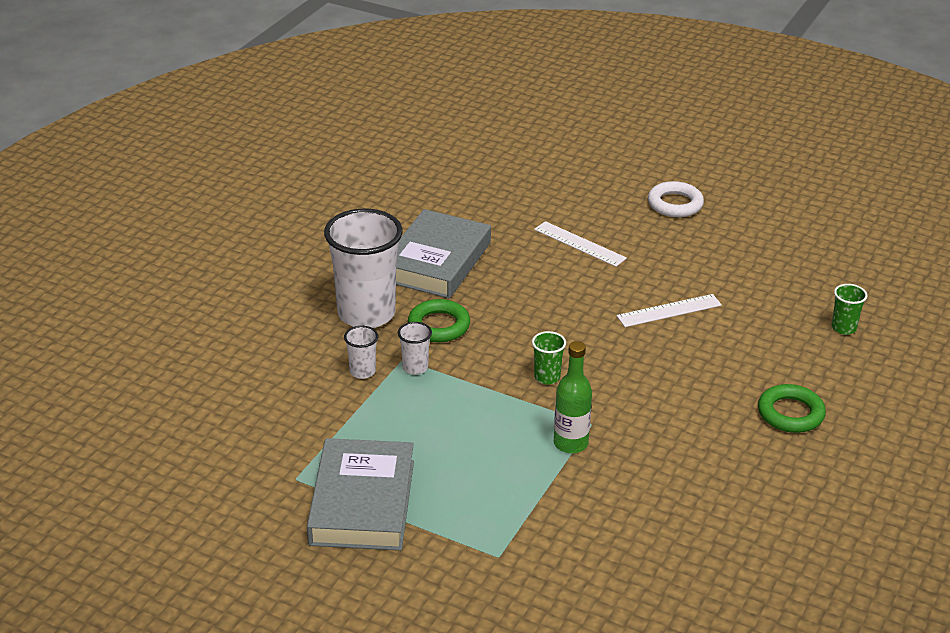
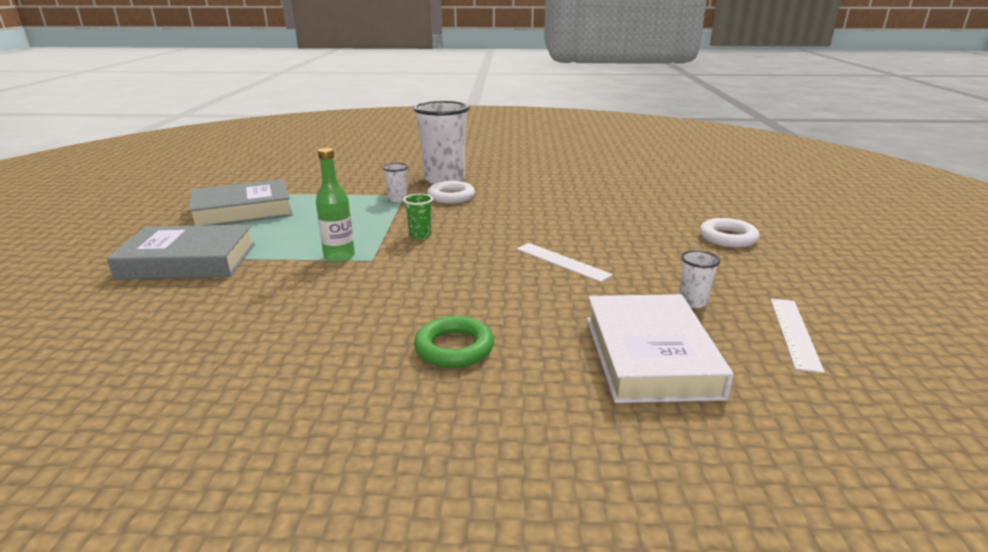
camera: 65 degrees right, 10 degrees down
(362, 371) = (381, 188): white cup -> white cup (692, 302)
(436, 261) = (524, 184): grey book -> grey book (188, 261)
(439, 326) = (451, 196): green ring -> white ring
(579, 244) = (609, 216): white ruler -> white ruler (794, 332)
(843, 328) = (650, 356): green cup -> white book

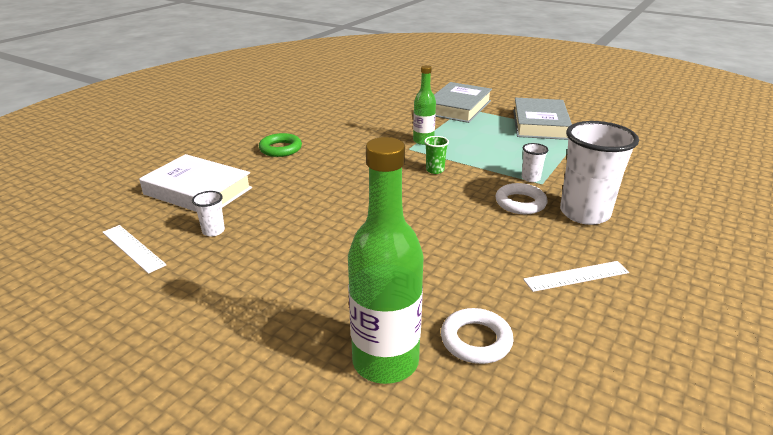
camera: 120 degrees right, 5 degrees up
(562, 261) = (328, 207): white ruler -> white ruler (576, 276)
(687, 200) = (385, 361): none -> green bottle
(728, 238) = (264, 317): white ring -> white ring (476, 340)

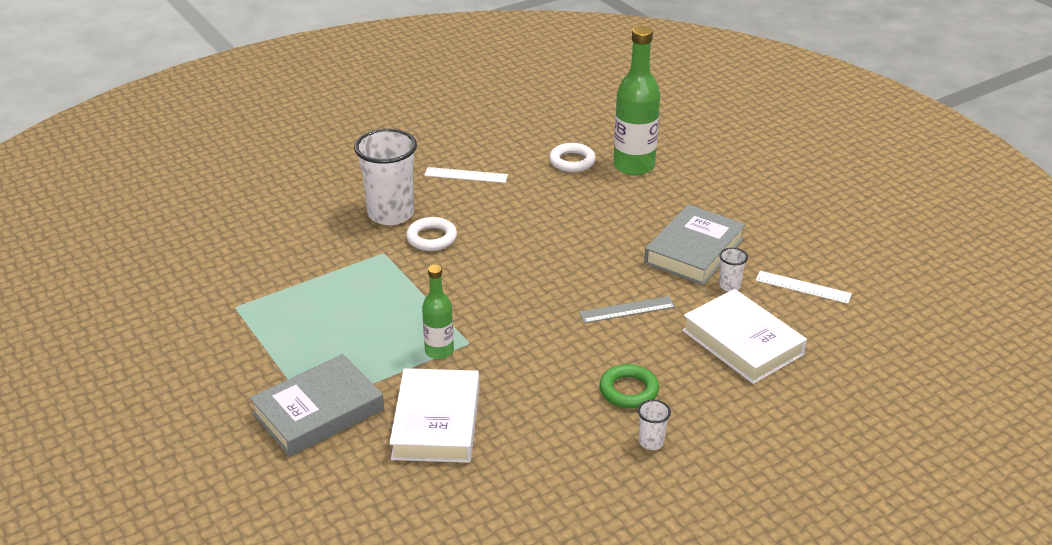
camera: 155 degrees left, 5 degrees up
(133, 248) = (803, 287): white ruler -> white ruler turned 45 degrees counterclockwise
(304, 191) = (627, 310): none -> grey ruler
(390, 116) = (436, 422): none -> white book
(435, 170) = (470, 299): green cup -> none
(530, 178) = (386, 261): white cup -> white cup (651, 442)
(540, 124) = (260, 338): grey book -> grey book (694, 251)

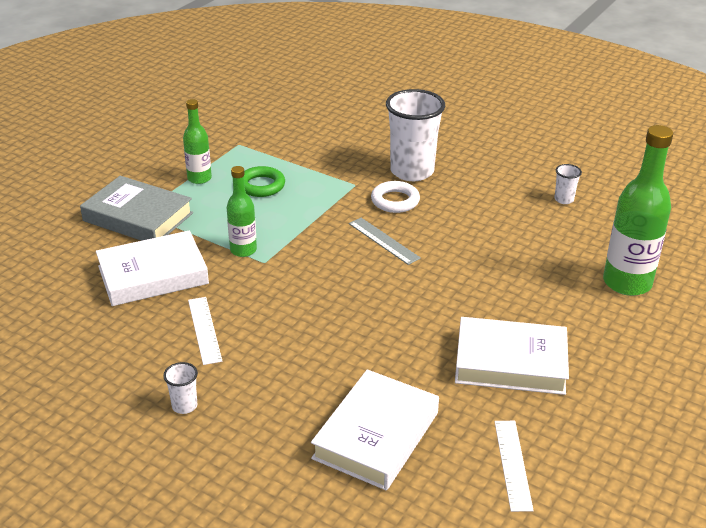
camera: 65 degrees right, 0 degrees up
(280, 350) = (199, 178): none -> green bottle
(466, 175) = (506, 190): white ruler -> white ruler (204, 330)
(572, 161) = (592, 242): white ring -> none
(627, 310) = (374, 341): grey ruler -> grey ruler (383, 241)
(628, 390) = (251, 372): green ring -> green ring (261, 185)
(694, 251) = (510, 362): grey book -> white book
(729, 286) = (469, 403): white cup -> white cup (564, 199)

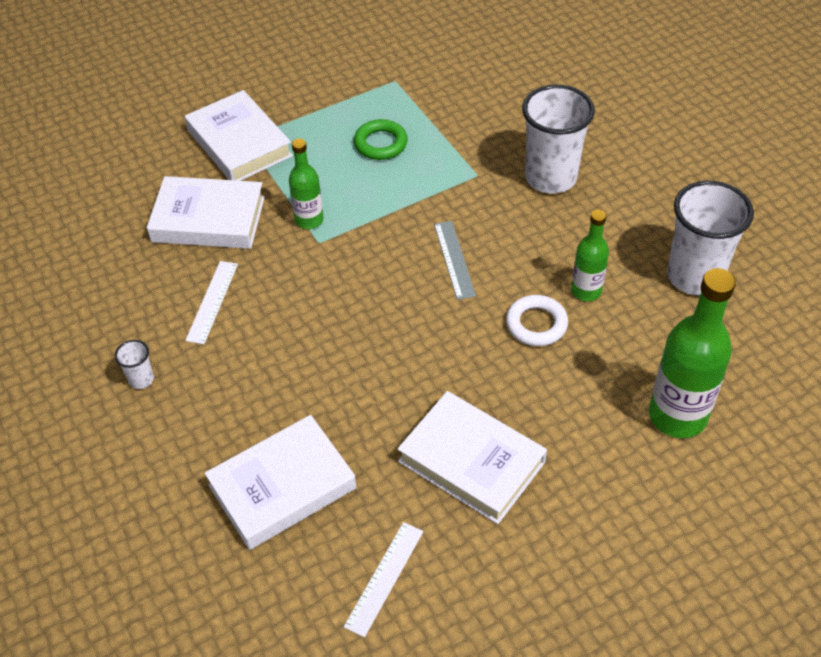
camera: 30 degrees right, 15 degrees up
(138, 217) = (239, 143): grey book -> white book
(199, 178) = (327, 114): green bottle -> green bottle (586, 291)
(395, 201) = (503, 211): white ring -> white ring (536, 324)
(564, 199) = (694, 276): white cup -> white cup, size x2.34

